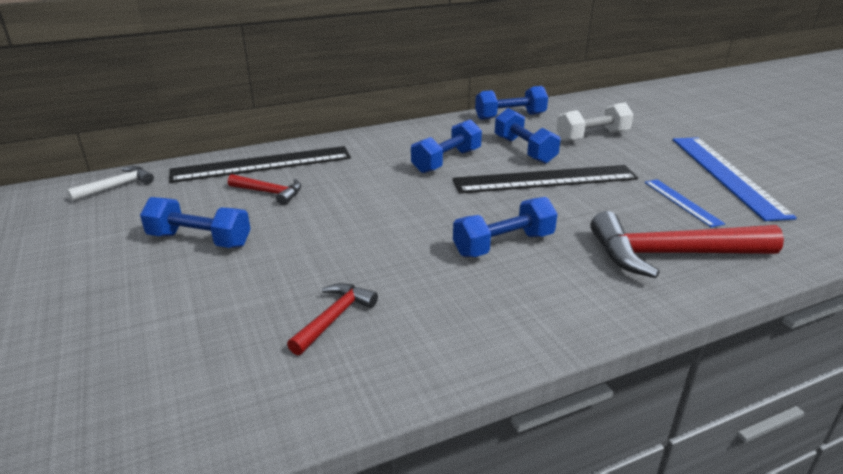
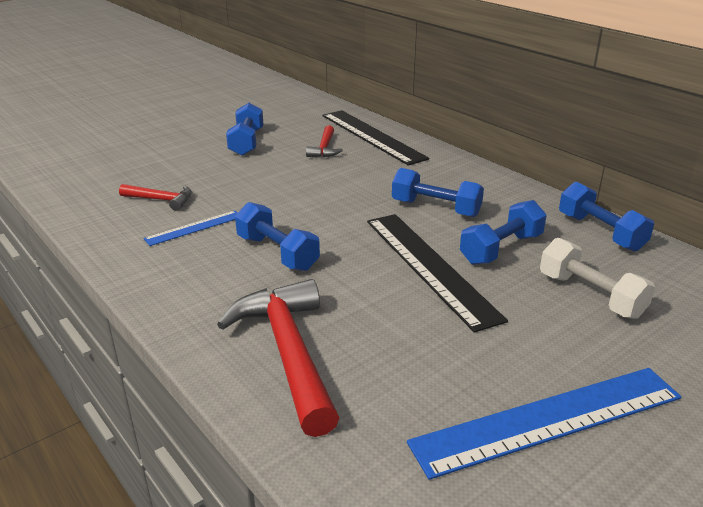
camera: 75 degrees right, 0 degrees up
(117, 186) = (309, 104): white hammer -> none
(682, 202) = (426, 368): blue ruler -> blue ruler (194, 228)

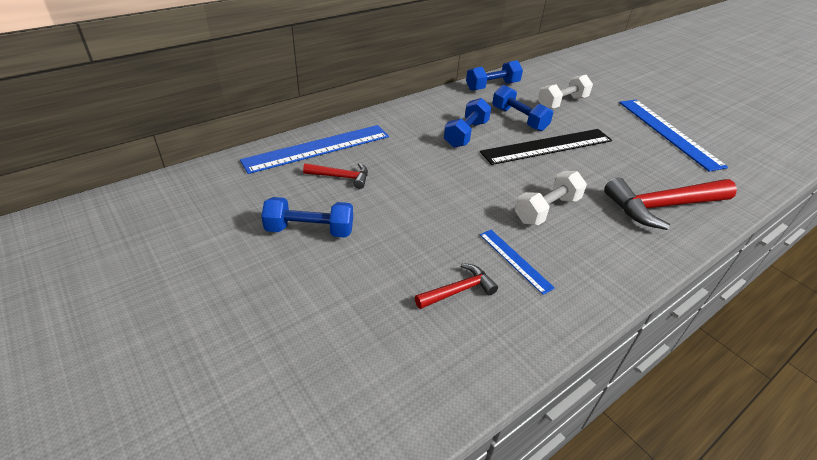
camera: 90 degrees left, 10 degrees up
(161, 200) = (458, 290): red hammer -> red hammer turned 45 degrees clockwise
(277, 253) = (547, 210): blue dumbbell -> white dumbbell
(372, 136) = (318, 148): black ruler -> blue ruler

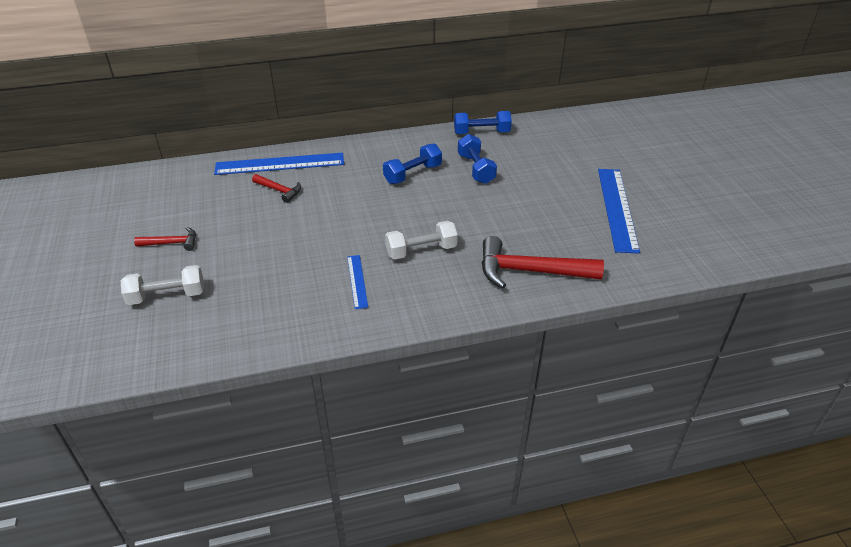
camera: 25 degrees right, 0 degrees up
(310, 230) = (227, 225): blue dumbbell -> none
(458, 290) = (296, 290): red hammer -> red hammer (172, 243)
(547, 146) = (477, 199): black ruler -> none
(562, 103) = (536, 160): white dumbbell -> white dumbbell (167, 296)

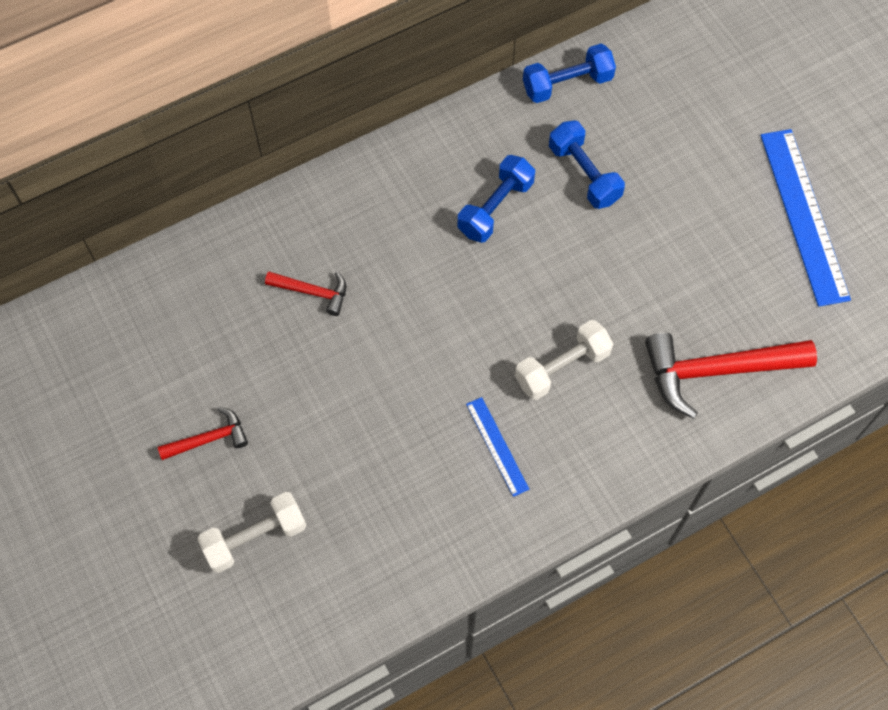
camera: 15 degrees left, 25 degrees up
(280, 164) = (286, 231): blue ruler -> none

